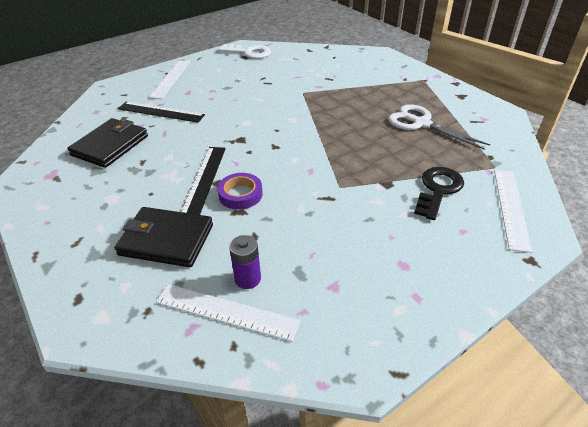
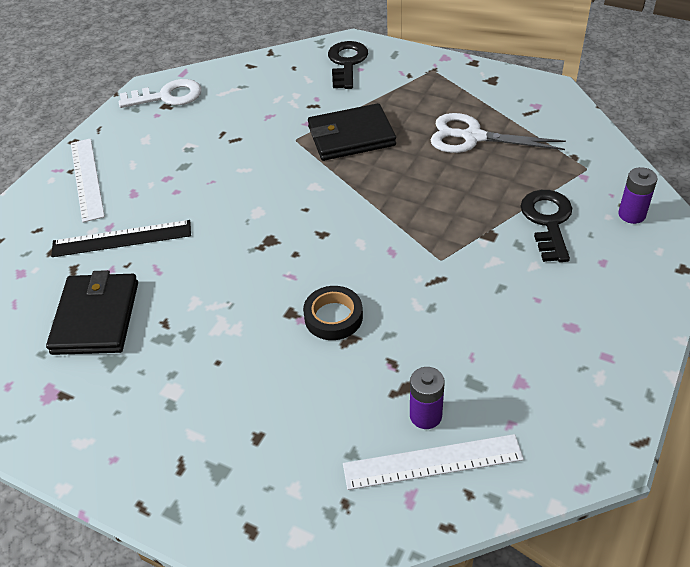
camera: 25 degrees left, 5 degrees up
(166, 240) = (293, 412): black wallet -> black wallet (351, 136)
(204, 179) = (271, 315): black ruler -> none
(240, 194) = (333, 317): purple tape -> black tape
(369, 62) = (347, 63): none -> black key
(511, 207) = (631, 214): white ruler -> purple battery

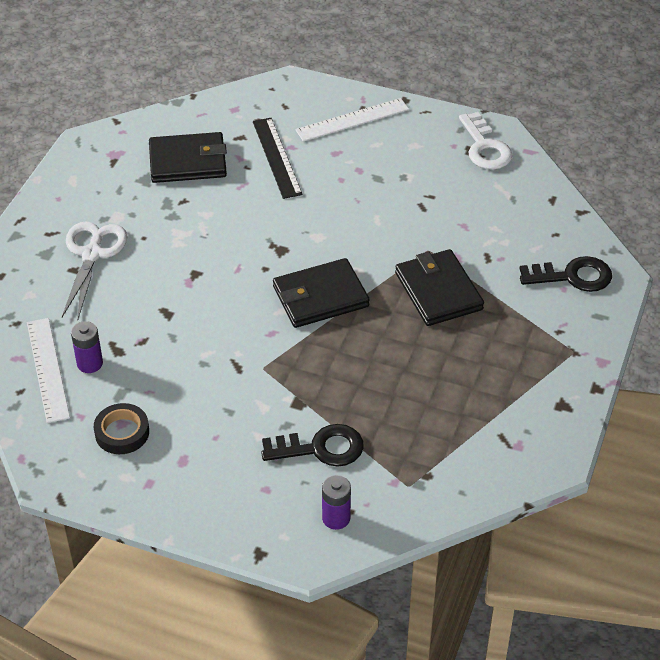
camera: 80 degrees right, 0 degrees up
(333, 317) = (191, 300): black tape -> black tape (122, 432)
(345, 213) = (320, 297): none -> black wallet
(473, 137) = (450, 389): white scissors -> white scissors (92, 254)

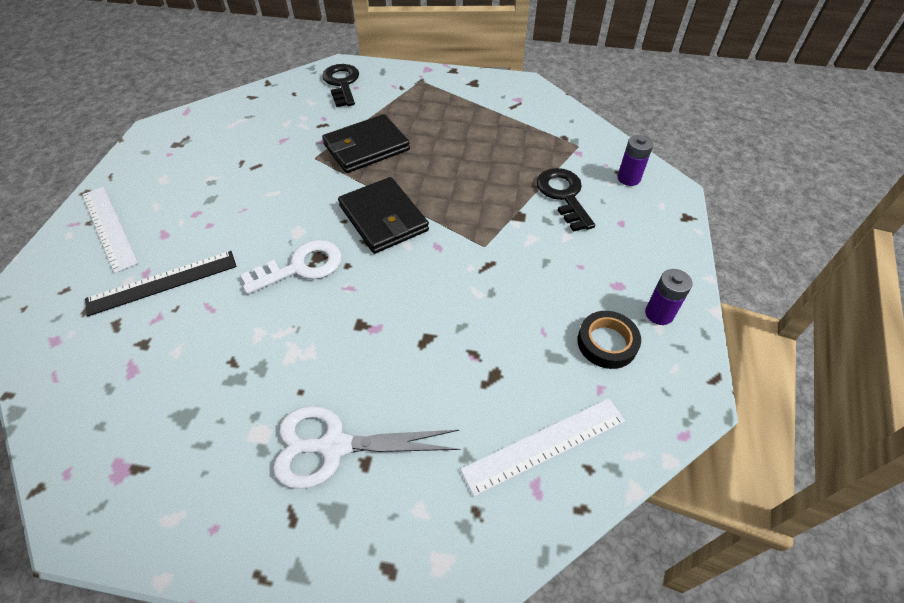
camera: 100 degrees left, 5 degrees up
(90, 363) = (522, 399): purple battery -> purple battery (659, 314)
(188, 161) = (154, 372): black wallet -> none
(485, 147) = (176, 135): white key -> white key (301, 267)

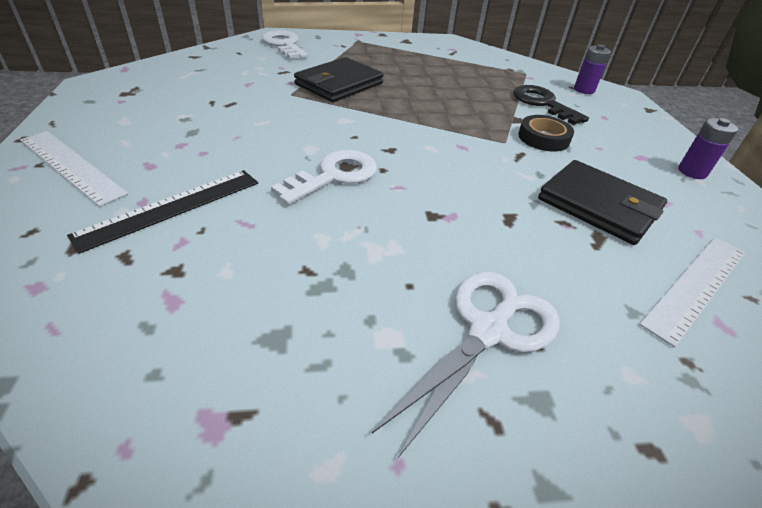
camera: 20 degrees left, 10 degrees down
(334, 446) = (488, 331): white scissors -> white scissors turned 150 degrees clockwise
(342, 83) = (284, 44): black key -> white key
(383, 218) = (394, 131): black wallet -> black wallet (599, 205)
(607, 343) = (672, 197): black tape -> black tape (543, 138)

